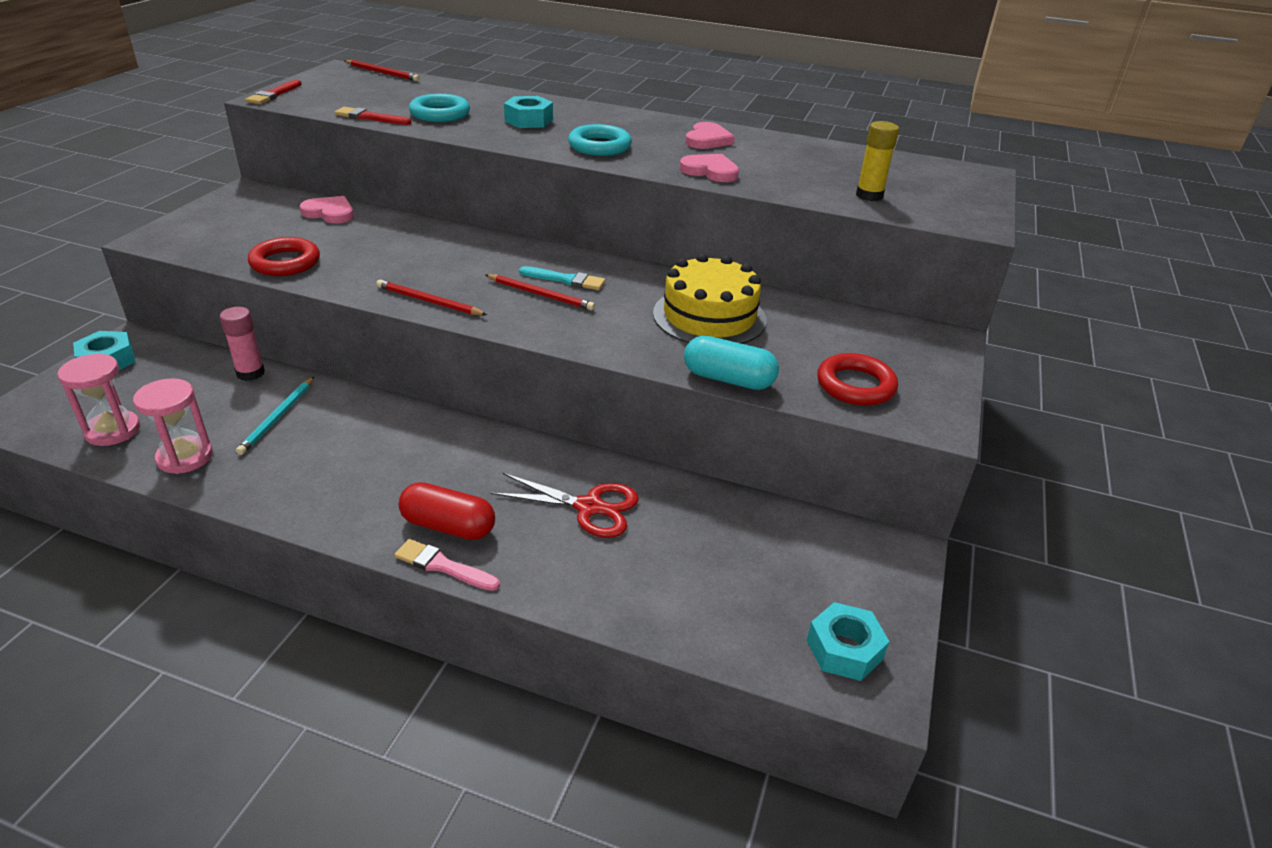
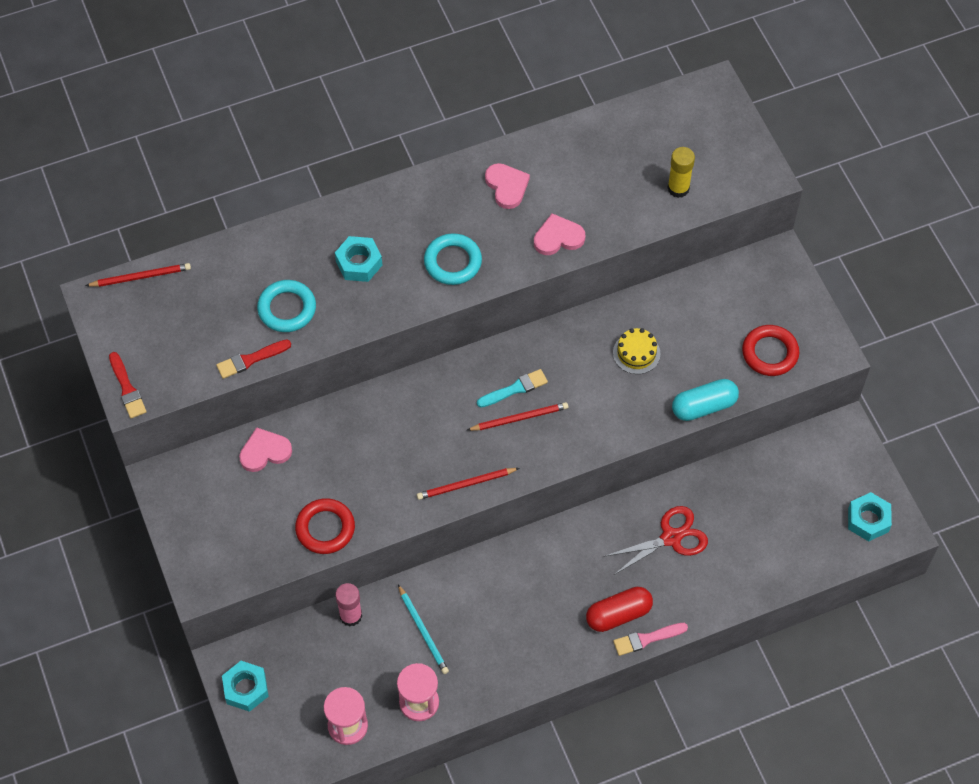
camera: 40 degrees left, 25 degrees up
(709, 316) = (636, 353): yellow cake -> yellow cake, size x0.53

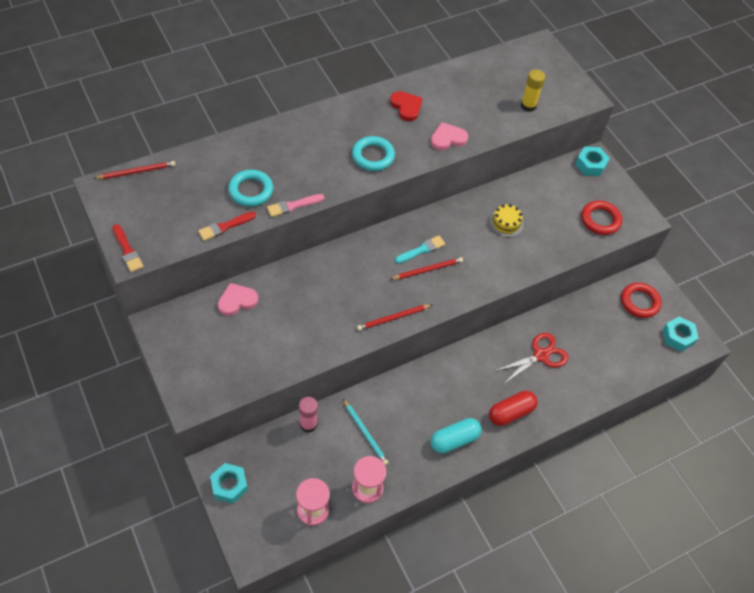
camera: 10 degrees left, 5 degrees down
(325, 528) = (288, 355): red ring -> red ring (639, 302)
(359, 263) = (303, 158): turquoise nut -> turquoise nut (590, 165)
(507, 186) = (406, 107): pink heart -> red heart
(647, 639) = (534, 430): pink brush -> pink brush (293, 206)
(704, 406) = (560, 257): turquoise capsule -> turquoise capsule (454, 440)

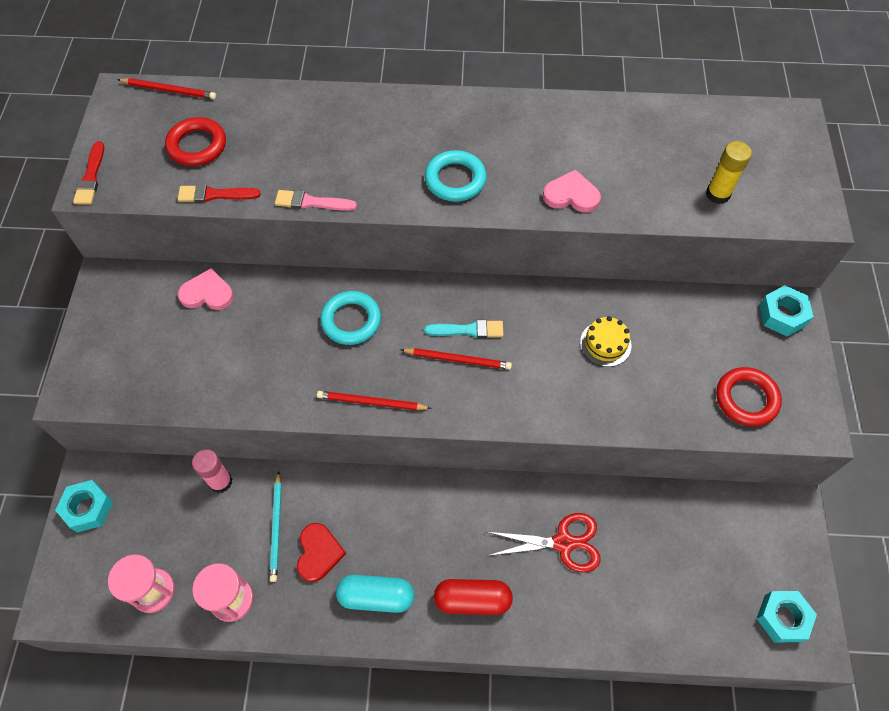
camera: 35 degrees right, 5 degrees up
(251, 191) = (276, 163): turquoise ring -> turquoise ring (351, 320)
(406, 107) = (544, 133): red heart -> red heart (319, 553)
(639, 302) = (754, 539): red ring -> red ring (197, 145)

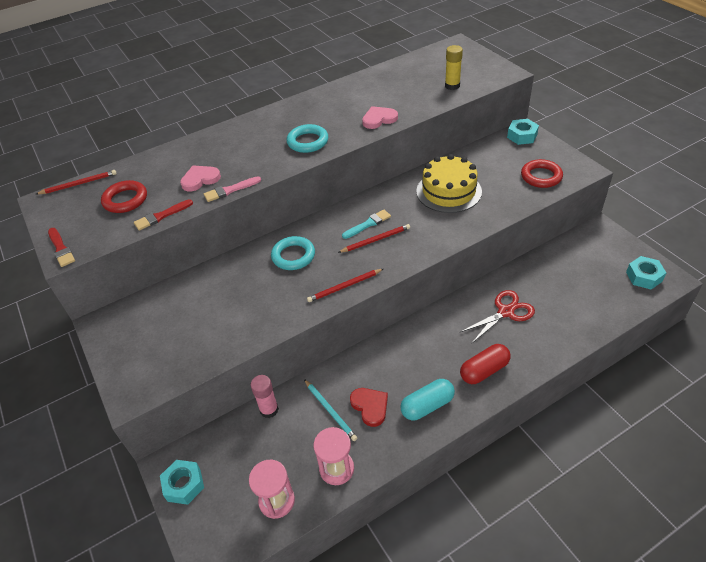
camera: 30 degrees left, 15 degrees down
(207, 293) = (184, 292): pink heart -> pink heart (200, 179)
(605, 344) = (448, 191): yellow cake -> yellow cake, size x1.90

